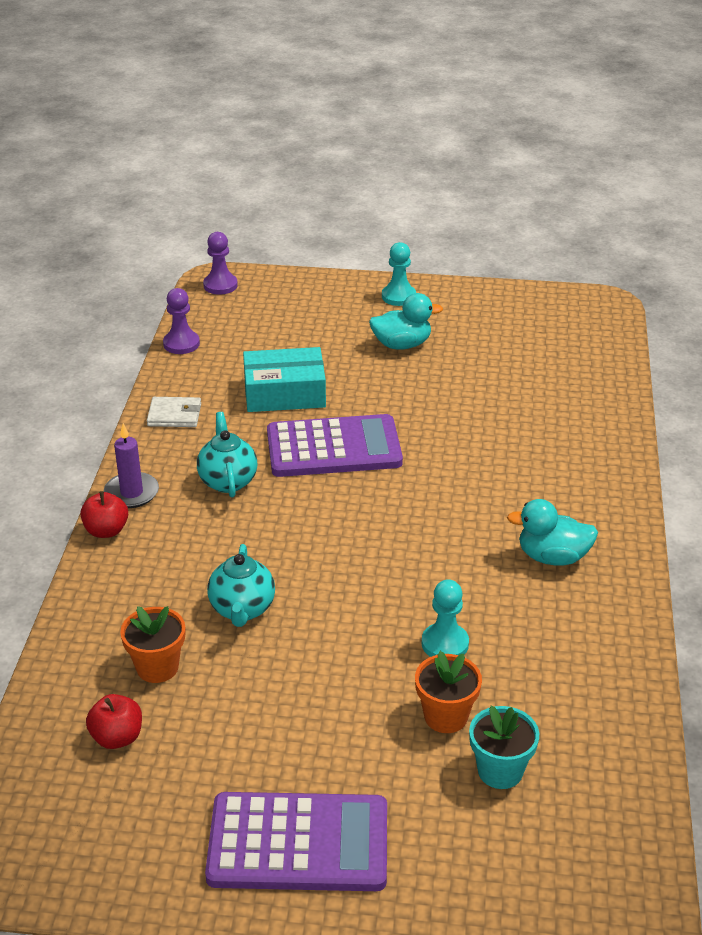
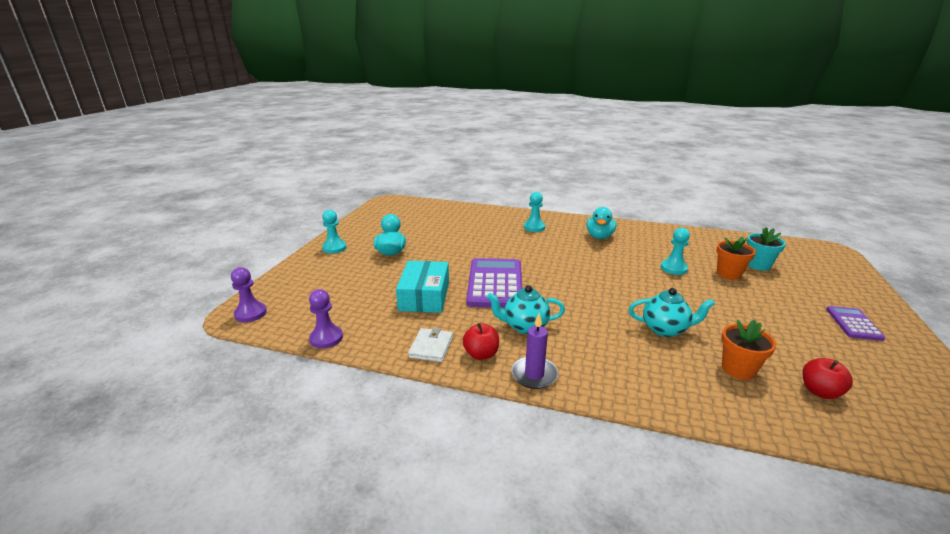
camera: 80 degrees left, 10 degrees down
(106, 531) = (585, 391): red apple -> red apple (481, 354)
(298, 843) = (853, 324): purple calculator -> purple calculator, size x0.52
(560, 475) = (534, 227): none -> turquoise pawn

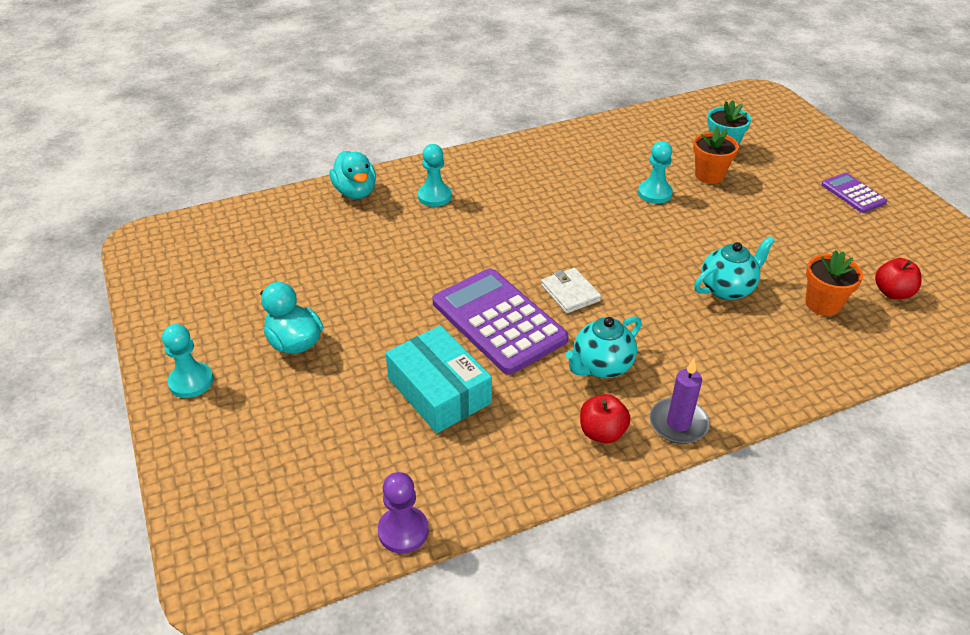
camera: 40 degrees left, 15 degrees up
(250, 313) = (236, 568): purple pawn -> none
(431, 347) = (540, 458): white wallet -> white wallet (570, 293)
(599, 236) = (530, 176): turquoise duck -> turquoise duck (355, 192)

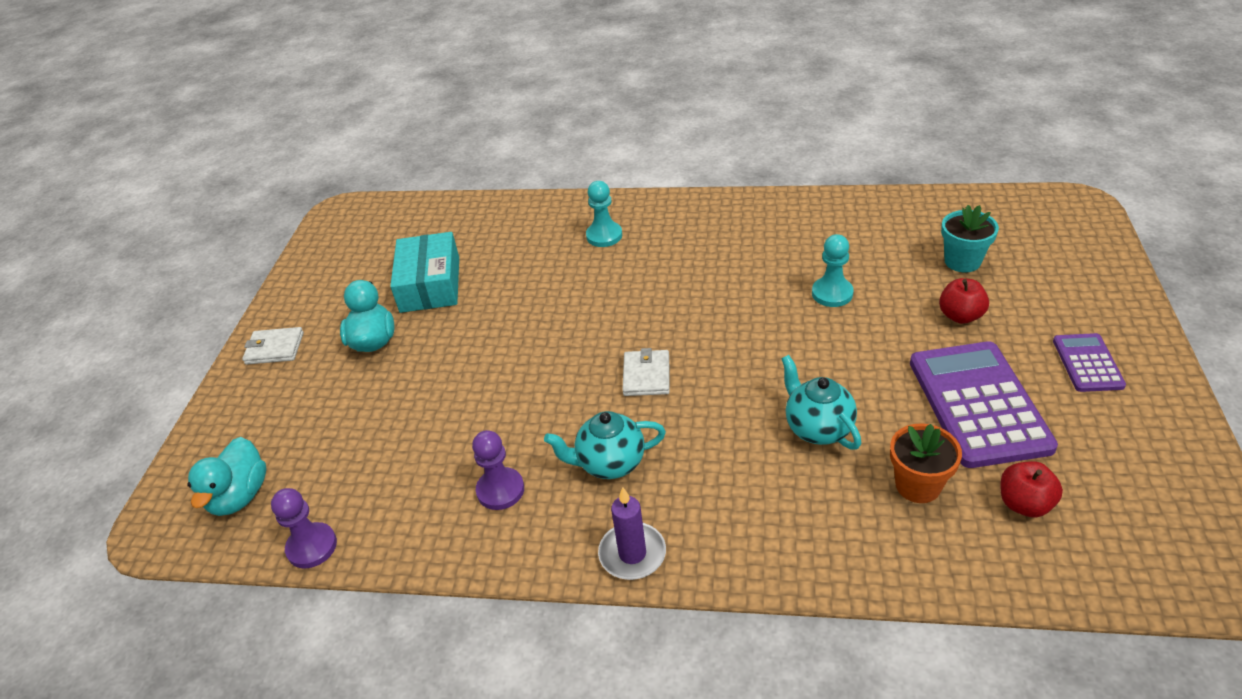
camera: 35 degrees right, 0 degrees up
(191, 381) = (274, 348): turquoise pawn -> white wallet
(355, 192) = (538, 212): turquoise duck -> turquoise duck (240, 496)
(439, 391) = (446, 430): turquoise box -> turquoise box (430, 284)
(498, 321) = (554, 381): purple calculator -> purple calculator (978, 404)
(532, 419) = (500, 490): none -> purple pawn
(602, 432) = (551, 531): red apple -> red apple (960, 316)
(709, 175) = (916, 290): orange flower pot -> none
(727, 289) = (817, 428): turquoise teapot -> turquoise teapot turned 120 degrees counterclockwise

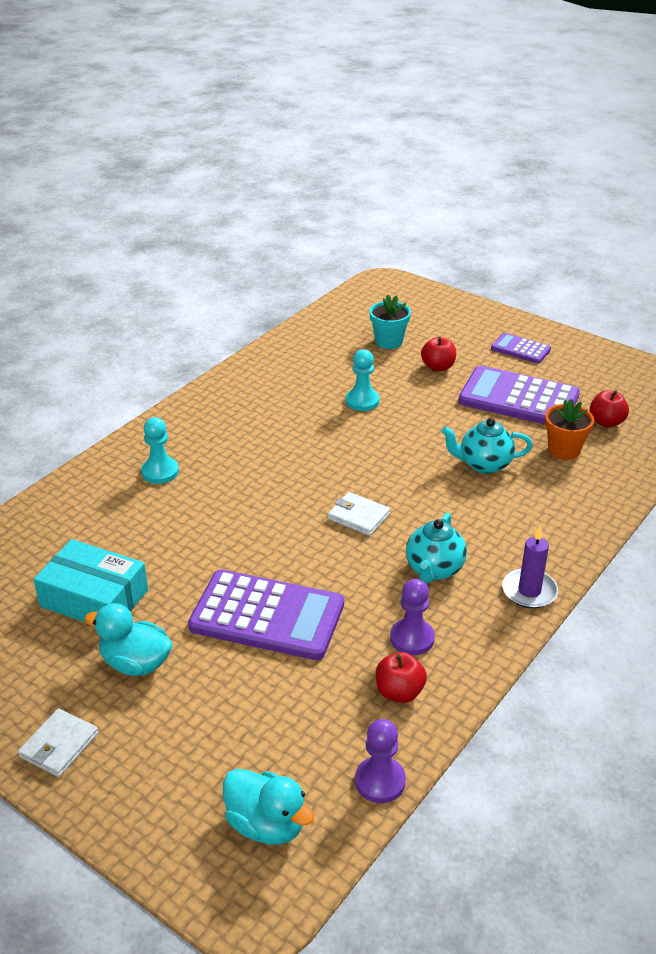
camera: 65 degrees left, 5 degrees down
(425, 512) = (399, 692): none -> red apple
(470, 383) = (267, 616): none -> purple calculator

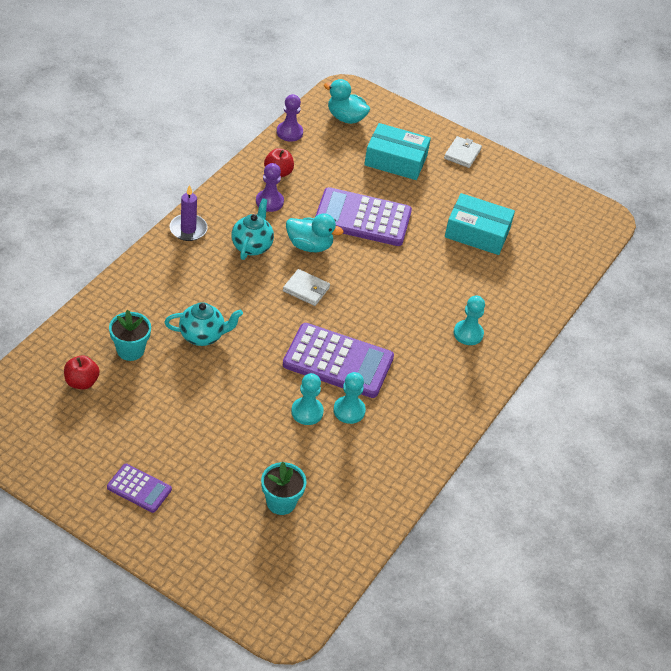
camera: 170 degrees right, 10 degrees up
(136, 663) = (436, 193): turquoise duck -> turquoise duck (309, 246)
(189, 725) = (395, 160): none -> turquoise box
(317, 402) = (349, 411): none -> turquoise pawn
(438, 367) = (231, 460): red apple -> none
(518, 398) = (157, 414): purple calculator -> purple calculator (338, 361)
(564, 450) = (130, 350): orange flower pot -> turquoise flower pot

